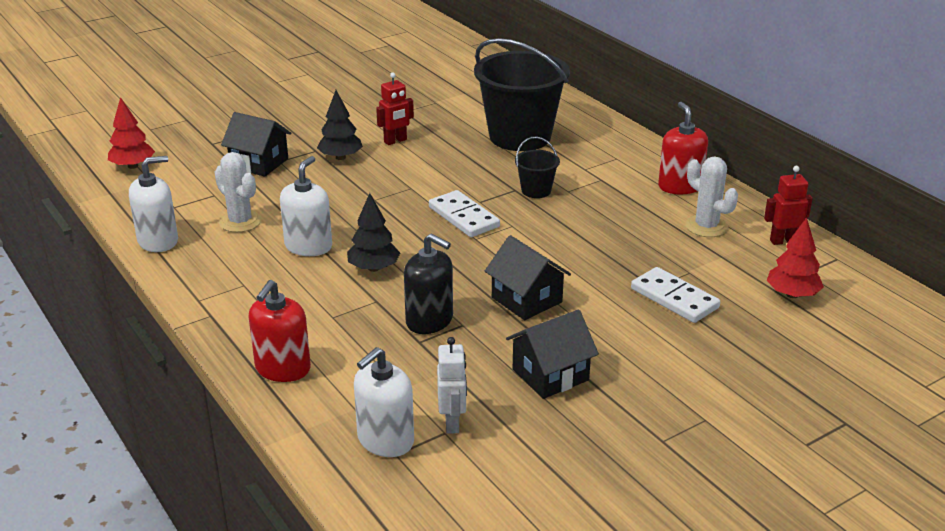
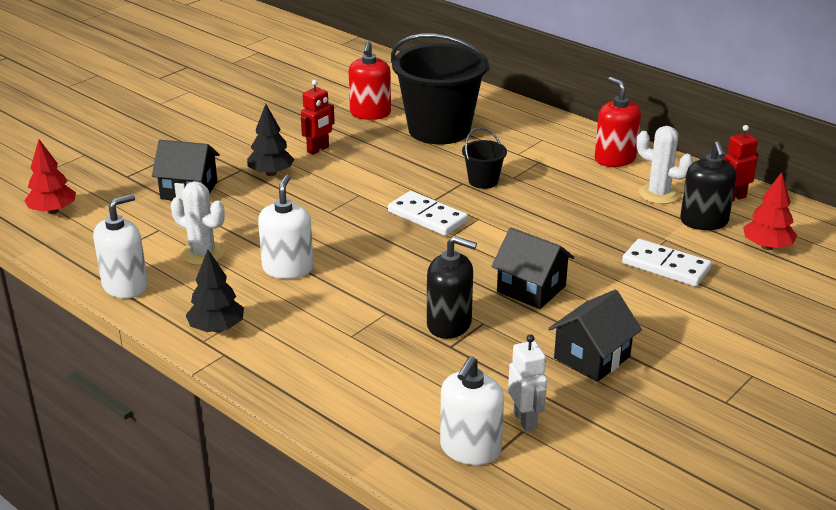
camera: 15 degrees left, 0 degrees up
(283, 369) = (329, 396): red soap dispenser -> red soap dispenser (370, 113)
(374, 268) = (366, 280): black tree -> black tree (217, 328)
(739, 260) = (704, 221): none -> black soap dispenser

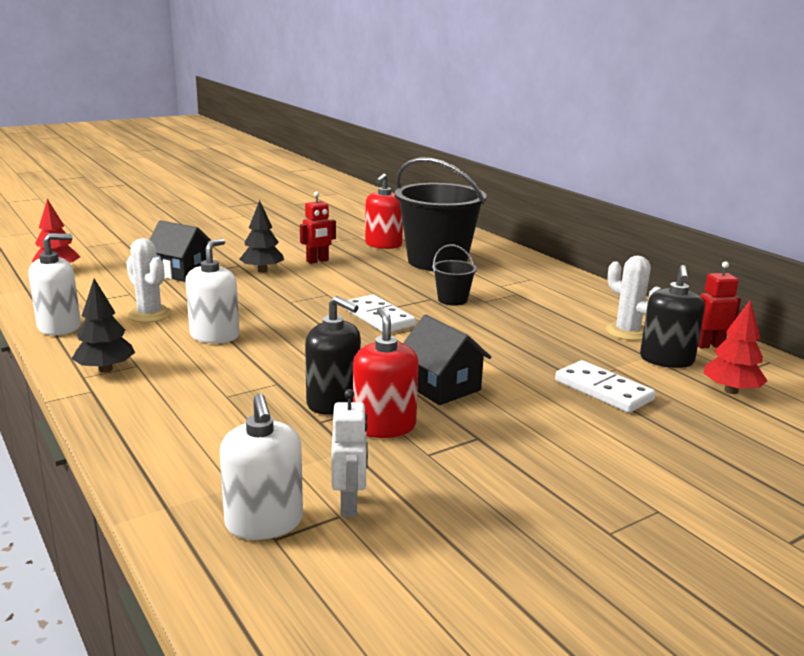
camera: 15 degrees right, 10 degrees down
(470, 449) = (264, 522): white soap dispenser -> white soap dispenser turned 60 degrees counterclockwise
(592, 357) = (469, 458): black house -> none
(615, 159) = (595, 301): red soap dispenser -> red soap dispenser (384, 426)

